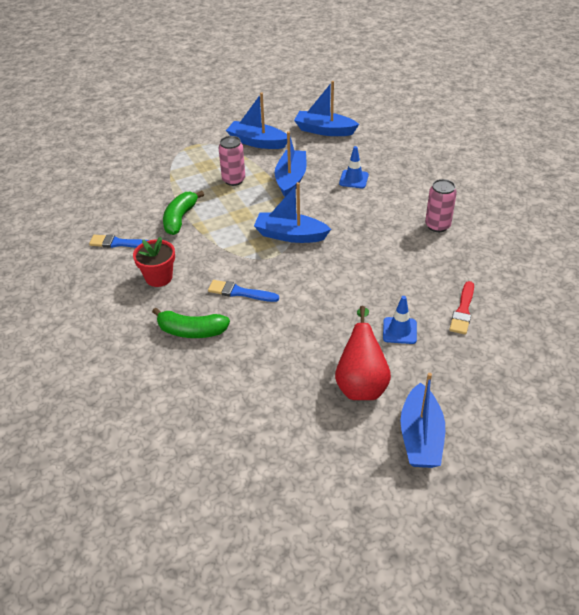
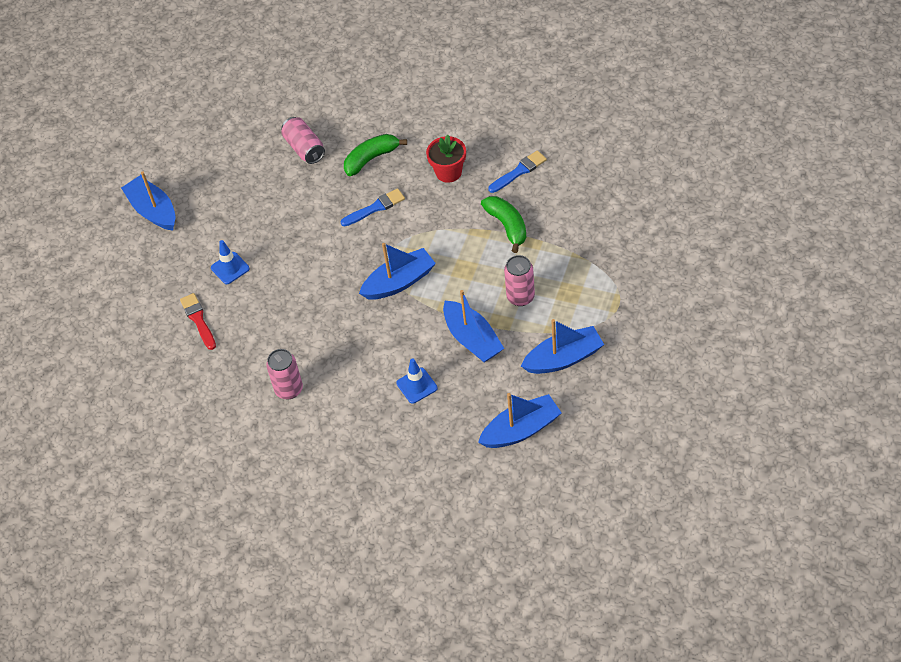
camera: 140 degrees right, 10 degrees up
(226, 384) = (304, 148): none -> pink can
(361, 383) = (220, 213): red pear -> none

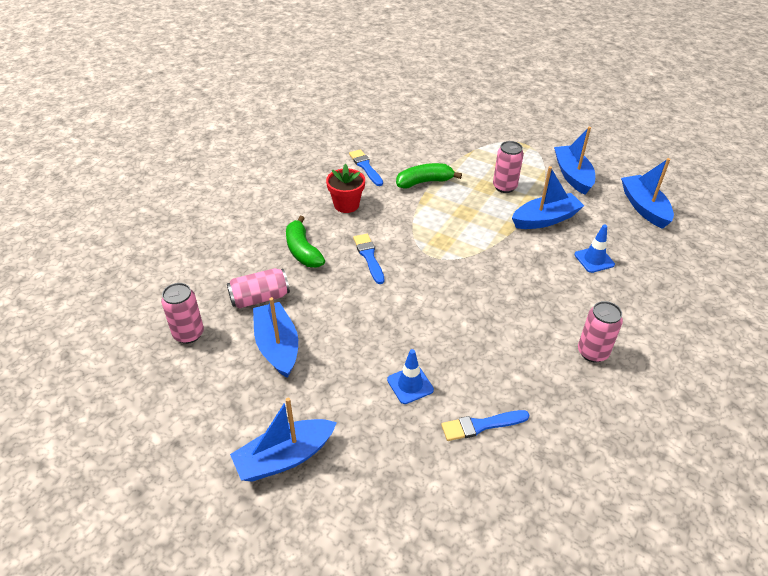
camera: 85 degrees left, 10 degrees down
(198, 320) = (481, 425): red brush -> blue brush
(256, 119) = (188, 334): none -> pink can
(399, 282) = (469, 254): blue boat -> blue boat (277, 346)

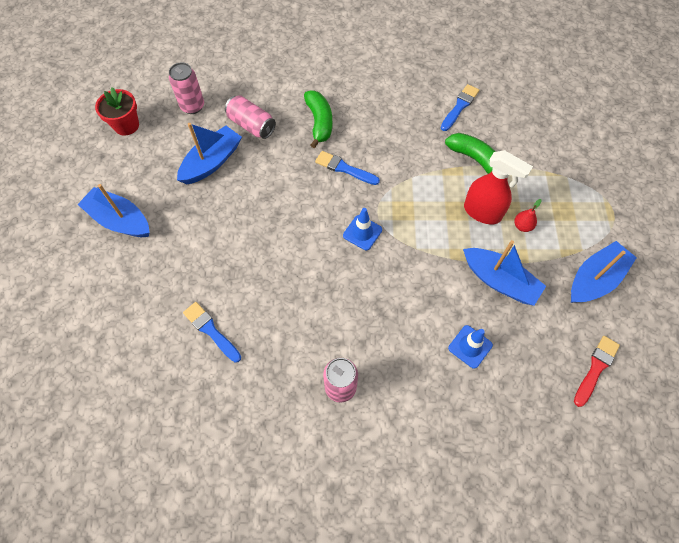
camera: 60 degrees right, 20 degrees up
(302, 251) = (319, 122): green banana -> green banana turned 135 degrees clockwise
(346, 205) = (397, 120): red flower pot -> red flower pot (126, 125)
(369, 257) = (344, 168): blue brush -> blue brush turned 105 degrees counterclockwise
(410, 385) = (224, 264): blue traffic cone -> blue traffic cone (362, 232)
(477, 200) = (482, 212): none -> red spray bottle
(504, 187) = (522, 226): pink can -> red pear
(644, 207) = (596, 368): blue boat -> red brush

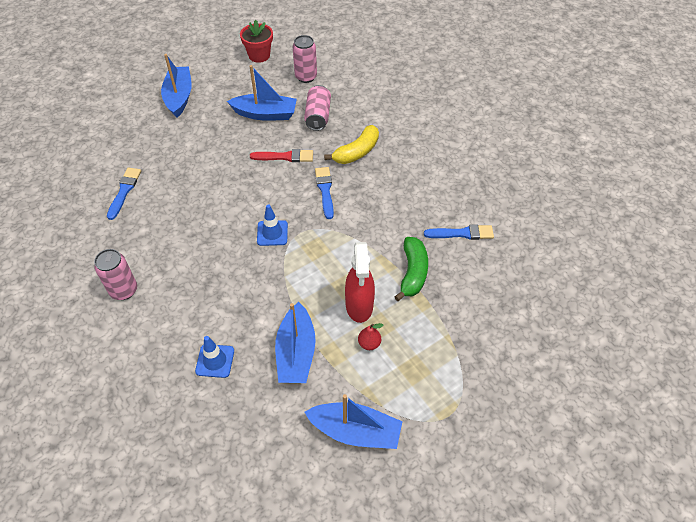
camera: 55 degrees right, 10 degrees down
(319, 122) = (357, 152): green banana -> yellow banana
(596, 368) = (257, 474): red brush -> red brush (285, 157)

